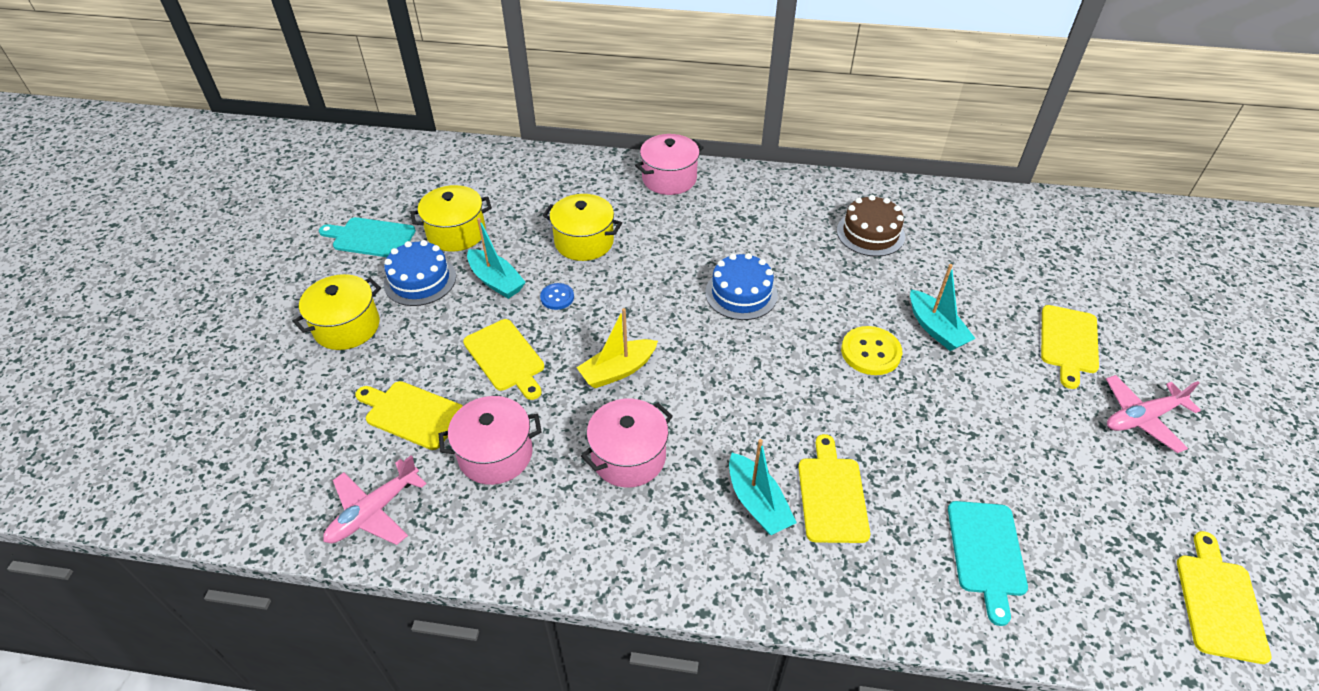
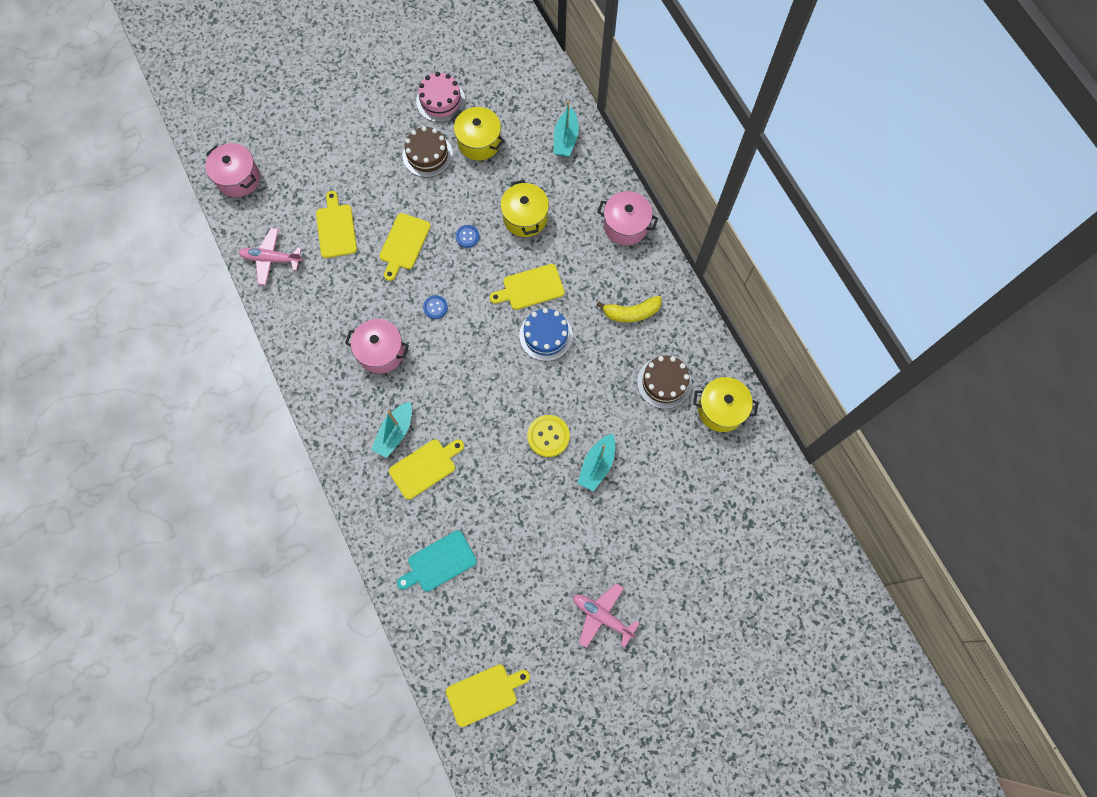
camera: 55 degrees right, 25 degrees up
(347, 327) = (368, 148): yellow pot -> yellow pot (721, 409)
(371, 238) = (440, 101): turquoise cutting board -> pink cake
(420, 280) = (427, 155): blue cake -> brown cake
(495, 454) = (339, 287): pink pot -> pink pot (238, 178)
(496, 281) = (456, 195): turquoise boat -> turquoise boat (565, 139)
(618, 370) = (435, 307): yellow boat -> blue button
(770, 219) = (631, 312): none -> yellow banana
(1068, 342) = (642, 551): yellow cutting board -> yellow cutting board (530, 288)

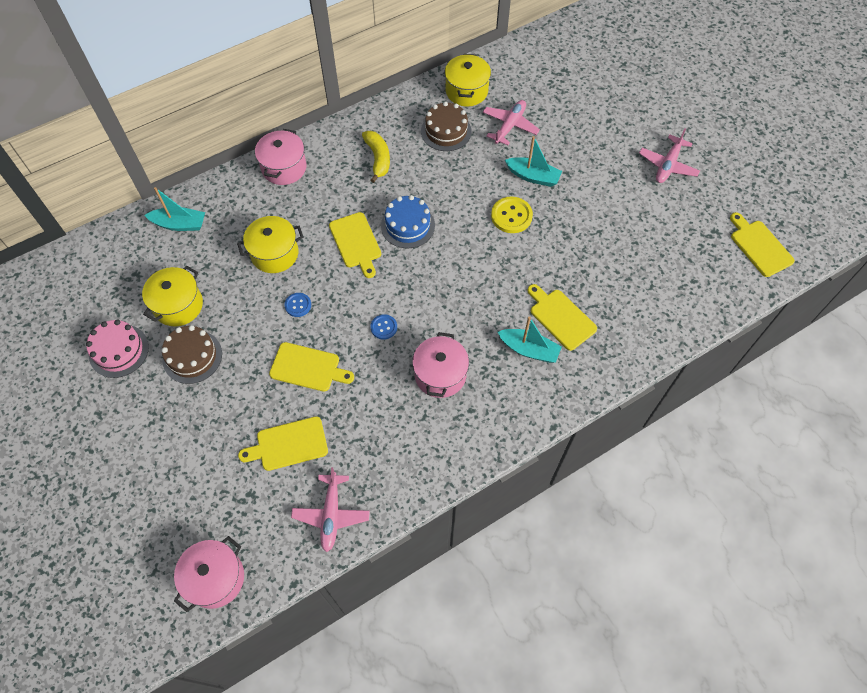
camera: 95 degrees left, 10 degrees down
(439, 562) = (652, 294): turquoise cutting board -> none
(668, 450) = (510, 126): none -> pink plane

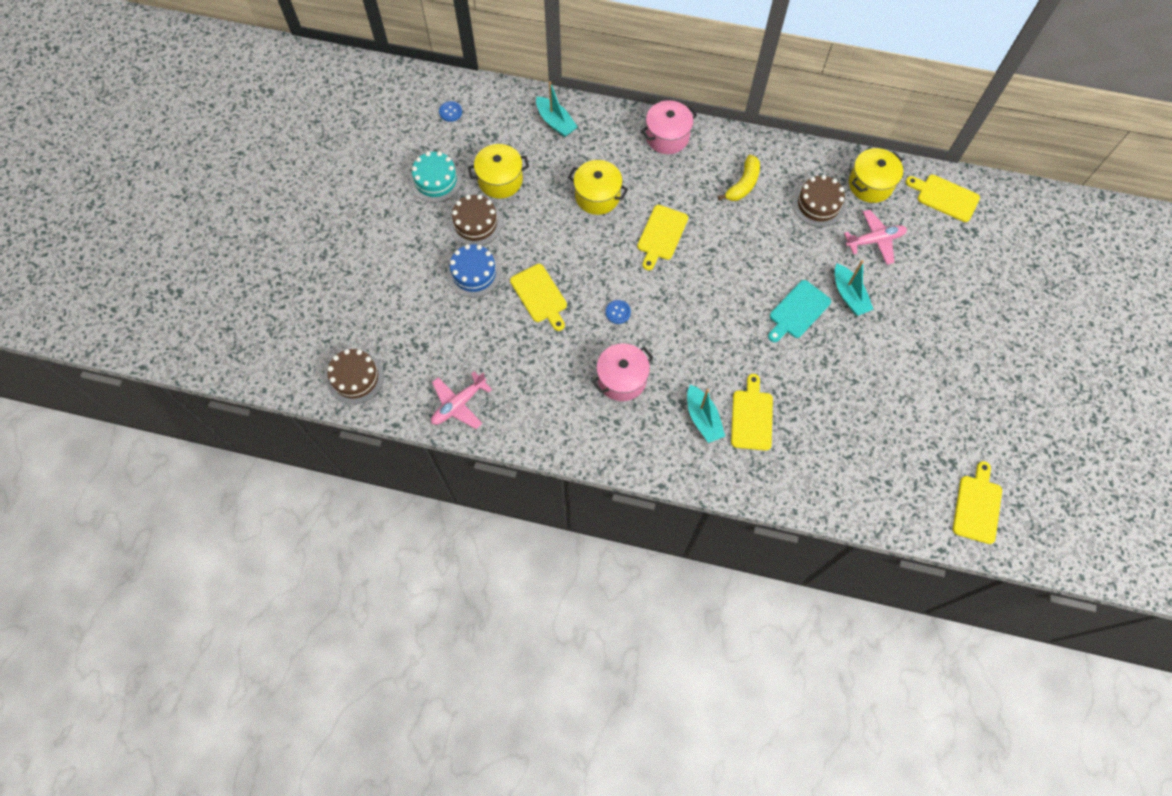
camera: 45 degrees right, 5 degrees up
(119, 351) = (436, 180): pink cake -> turquoise cake
(215, 578) = (355, 378): pink pot -> brown cake
(288, 444) = (477, 335): yellow cutting board -> yellow cutting board (945, 197)
(298, 305) = (576, 246): blue button -> blue button (450, 112)
(407, 225) = (711, 253): blue cake -> blue cake (474, 273)
(511, 216) = (798, 311): yellow button -> turquoise cutting board
(668, 165) = (974, 378): pink plane -> none

